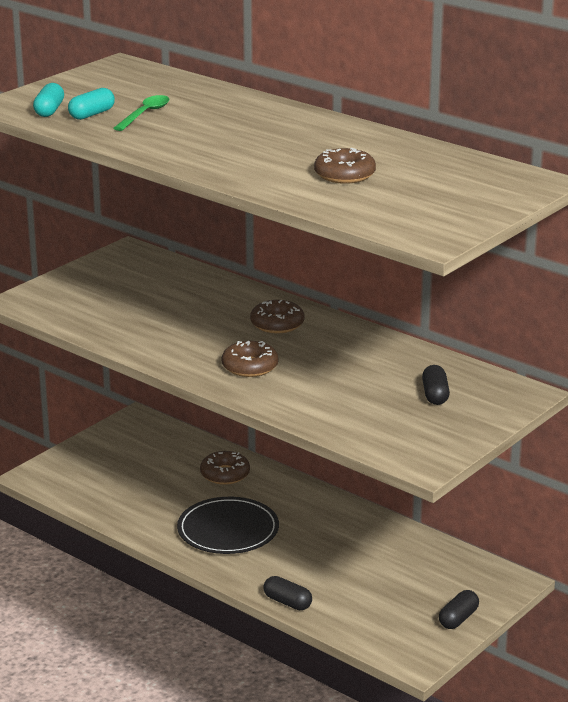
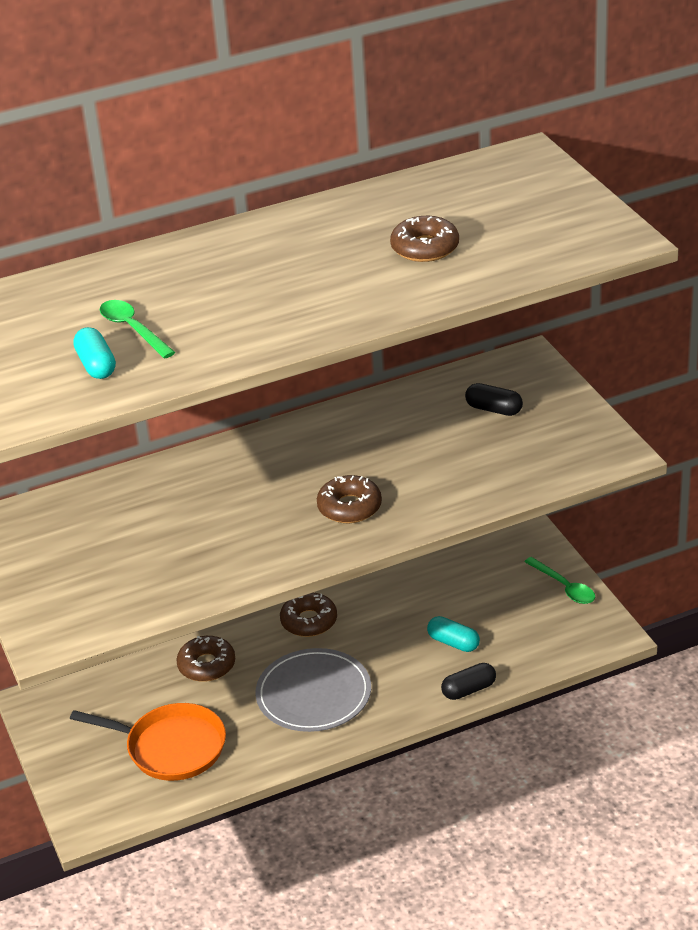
camera: 60 degrees left, 10 degrees up
(49, 110) = (51, 393): turquoise capsule -> turquoise capsule (453, 643)
(128, 486) = (171, 747): none -> orange pan
(228, 530) = (313, 694): black plate -> grey plate
(277, 324) = (270, 464): brown donut -> brown donut (309, 621)
(458, 619) = (564, 587): black capsule -> green spoon

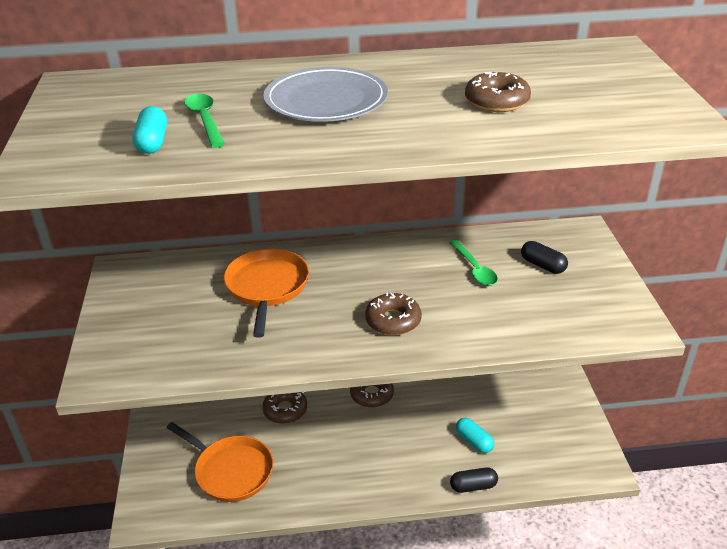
camera: 15 degrees right, 0 degrees up
(186, 504) = (267, 287): none -> orange pan
(313, 694) = (352, 456): grey plate -> grey plate (326, 100)
(564, 587) = (575, 417): green spoon -> green spoon (474, 269)

